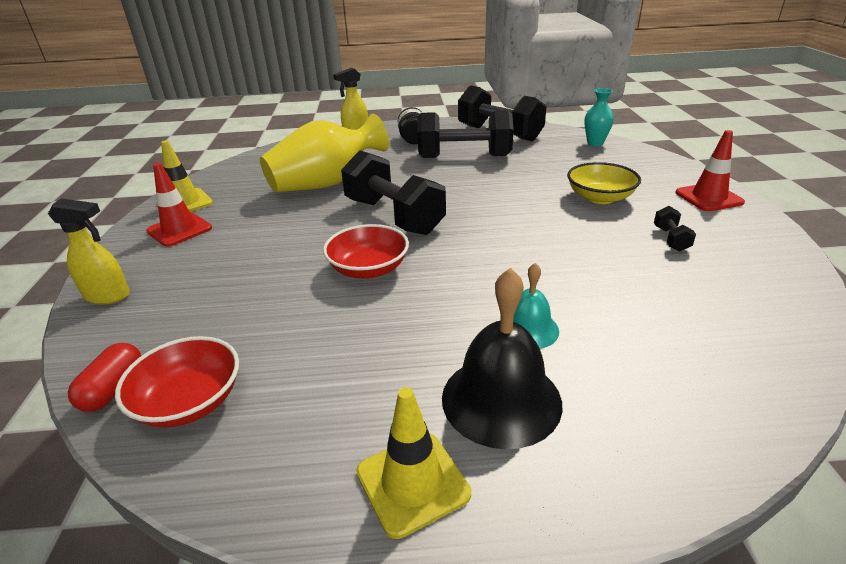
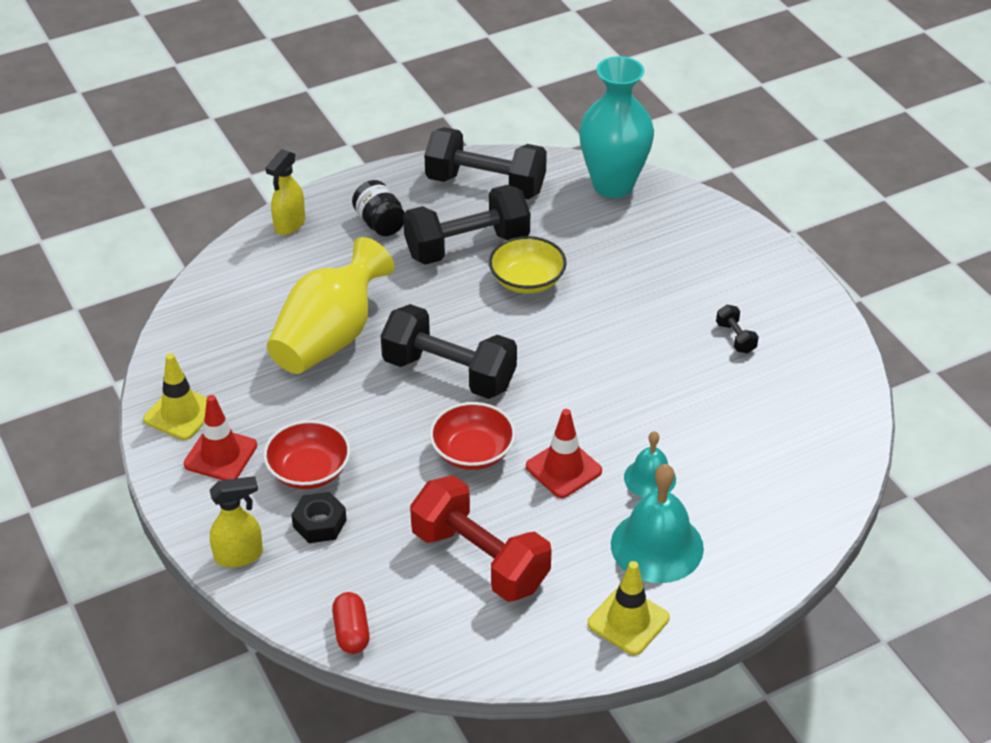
camera: 25 degrees left, 10 degrees up
(190, 401) = (425, 621): red bowl -> red bowl (309, 471)
(194, 289) = (319, 523): none -> black nut
(299, 357) = (480, 559): none -> red dumbbell
(501, 399) = (657, 546): black bell -> turquoise bell
(595, 143) = (613, 185): turquoise vase -> turquoise vase, size x2.08
(600, 197) = (651, 290): yellow bowl -> yellow bowl (527, 280)
(708, 197) = (758, 264): red traffic cone -> red traffic cone (563, 469)

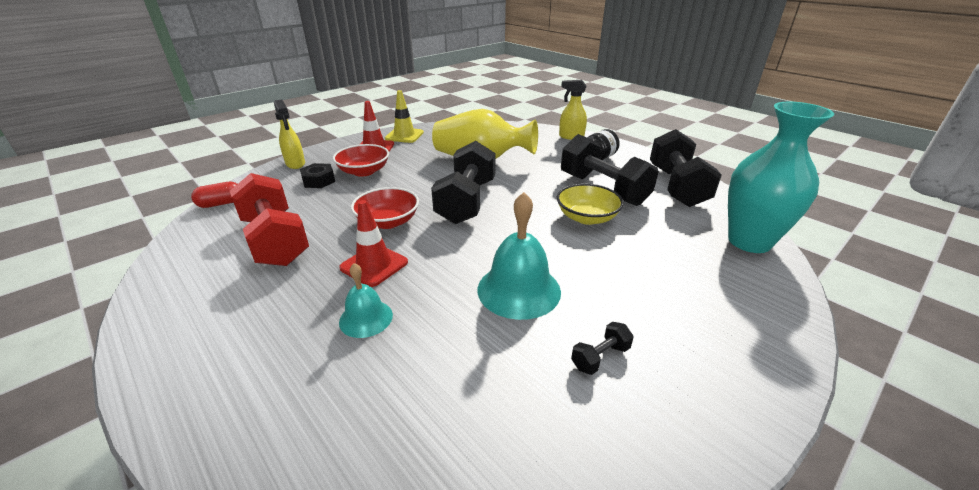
camera: 75 degrees right, 10 degrees down
(480, 559) = (275, 240): red dumbbell -> red dumbbell turned 60 degrees counterclockwise
(628, 621) = (177, 329): yellow traffic cone -> none
(657, 546) = (272, 336): turquoise bell -> turquoise bell (519, 290)

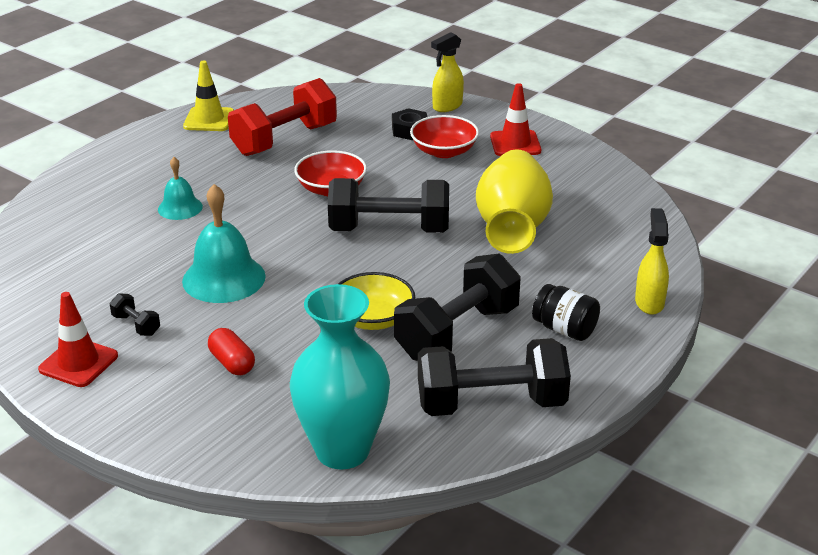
camera: 80 degrees right, 0 degrees up
(221, 204) = (344, 95): red capsule -> red capsule (232, 363)
(374, 265) = (253, 196): red traffic cone -> red traffic cone (78, 363)
(404, 135) = (571, 156): yellow traffic cone -> yellow traffic cone (209, 120)

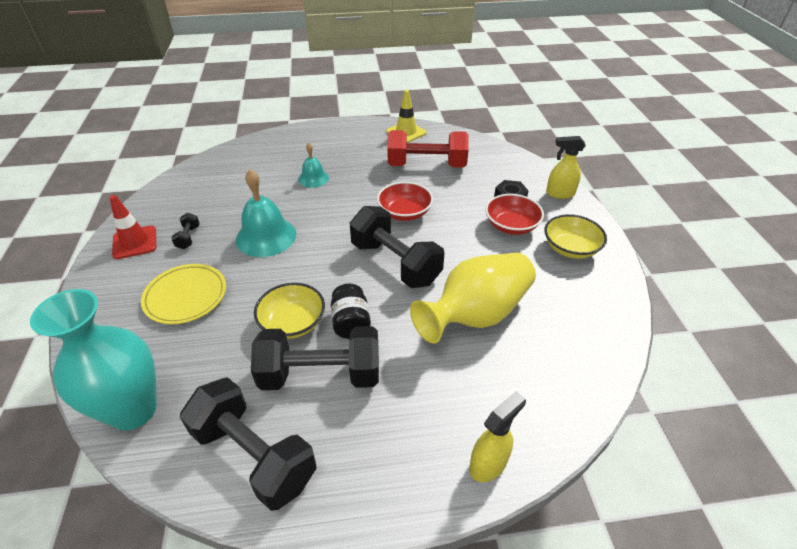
camera: 45 degrees right, 10 degrees up
(232, 363) = (186, 296): red capsule -> yellow plate
(515, 144) = (570, 248): red traffic cone -> yellow bowl
(564, 329) = (390, 433): black jar -> black jar (351, 323)

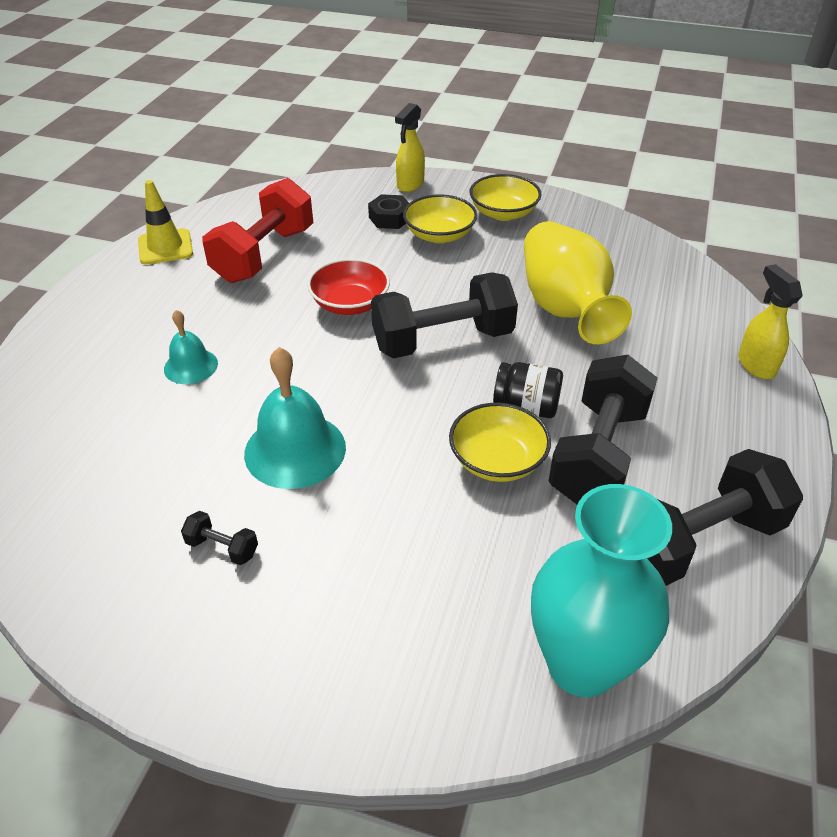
camera: 65 degrees left, 0 degrees up
(135, 242) = (175, 630): red traffic cone -> none
(186, 296) = (373, 571): yellow plate -> none
(511, 226) = (439, 235): red bowl -> yellow bowl

